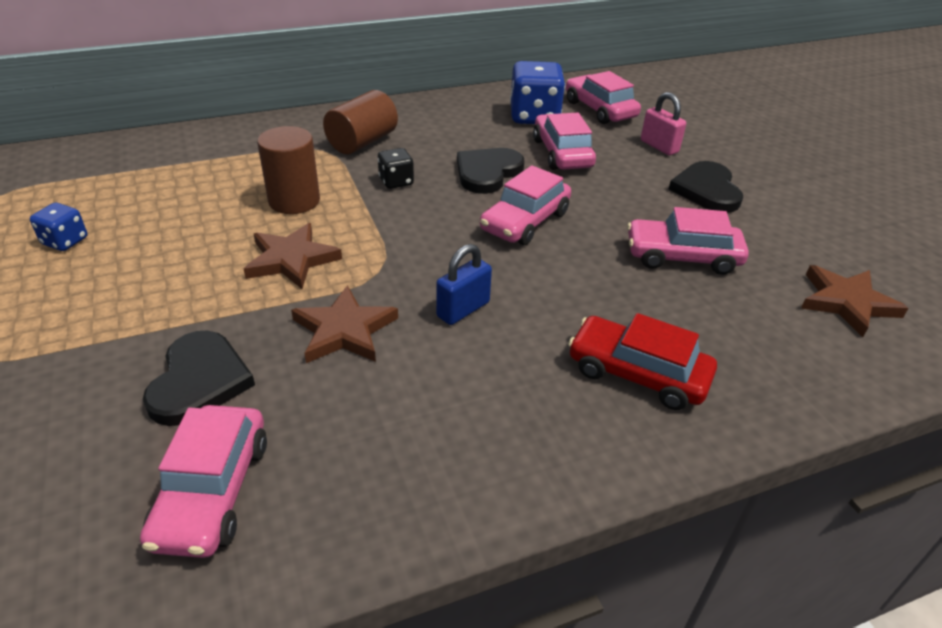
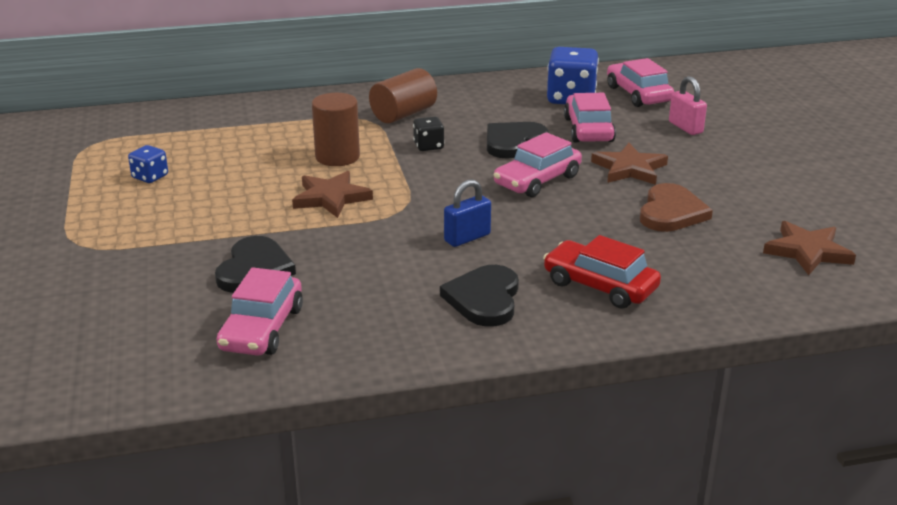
camera: 10 degrees right, 10 degrees down
(344, 330) = (368, 246): brown star -> brown star (629, 169)
(682, 257) = (671, 212): pink car -> brown heart
(706, 190) = (717, 164): black heart -> black heart (484, 299)

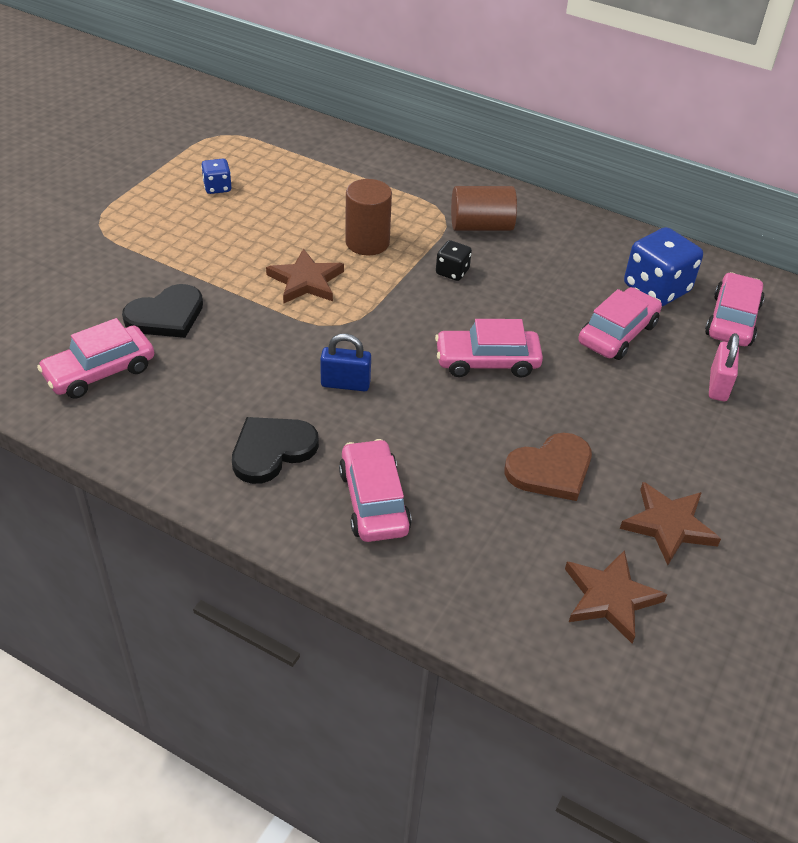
camera: 40 degrees right, 15 degrees up
(513, 142) = (528, 309): black heart -> none
(600, 286) = (373, 501): red car -> pink car
(629, 169) = (588, 399): brown star -> brown star (668, 525)

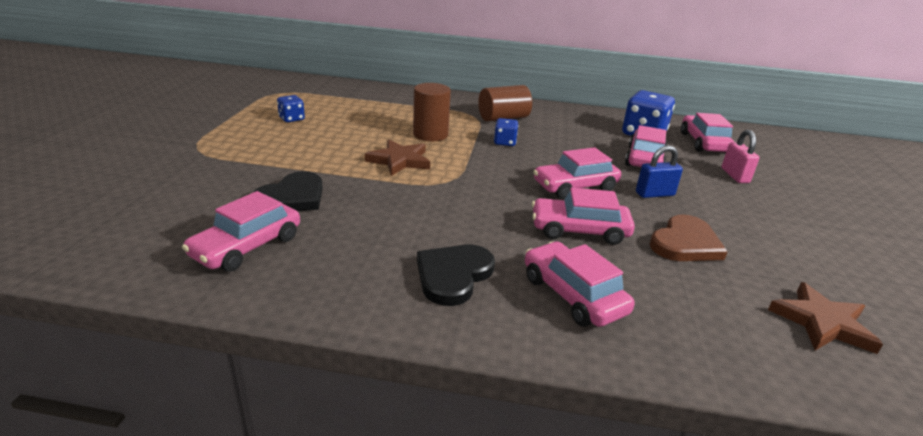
camera: 20 degrees left, 15 degrees down
(345, 384) = (480, 217): blue padlock -> blue padlock (654, 194)
(442, 425) = (579, 230): none -> pink car
(452, 272) = (505, 142): black dice -> blue dice
(668, 525) = (801, 261): brown star -> none

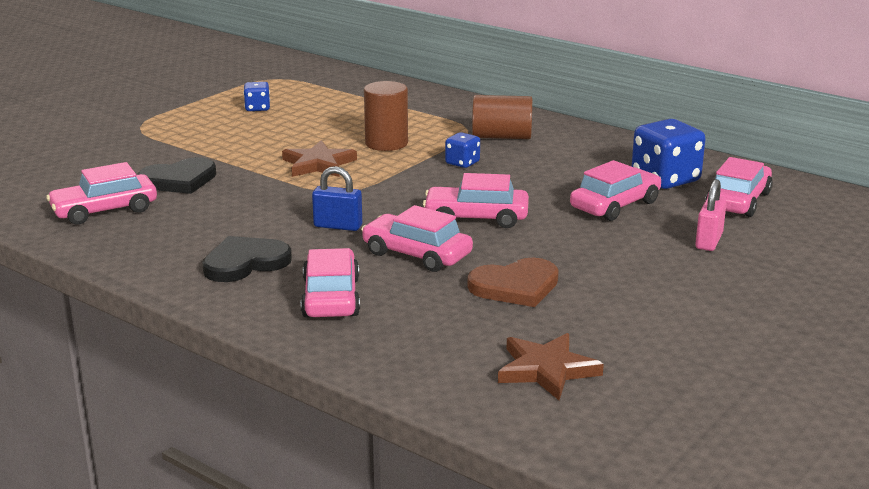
camera: 30 degrees right, 5 degrees down
(654, 194) = (561, 240): blue padlock -> blue padlock (338, 226)

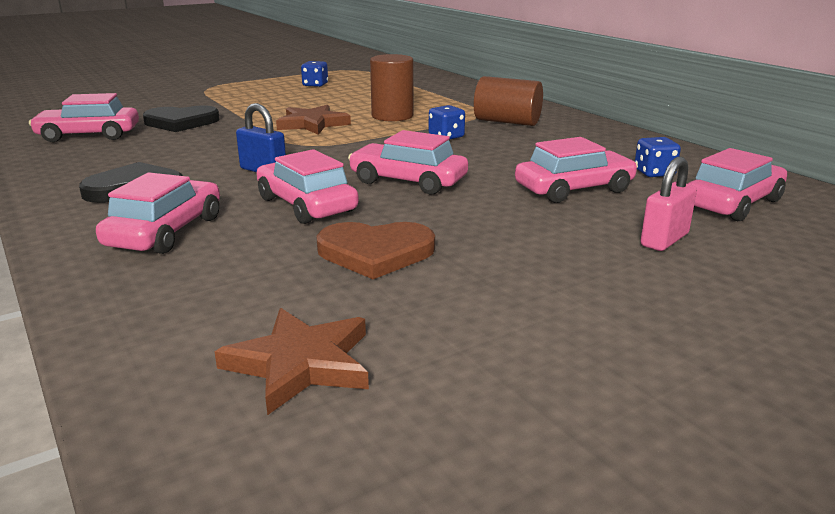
camera: 20 degrees right, 0 degrees up
(665, 179) = (654, 173): blue dice -> blue dice, size x0.52

